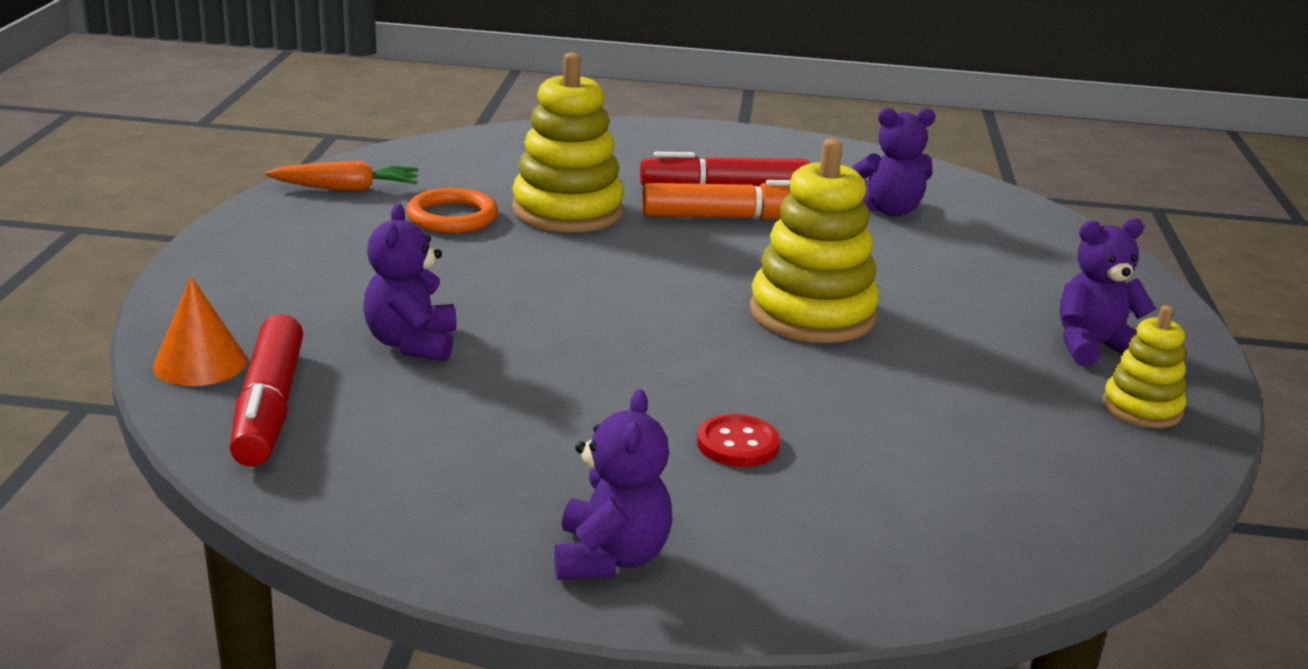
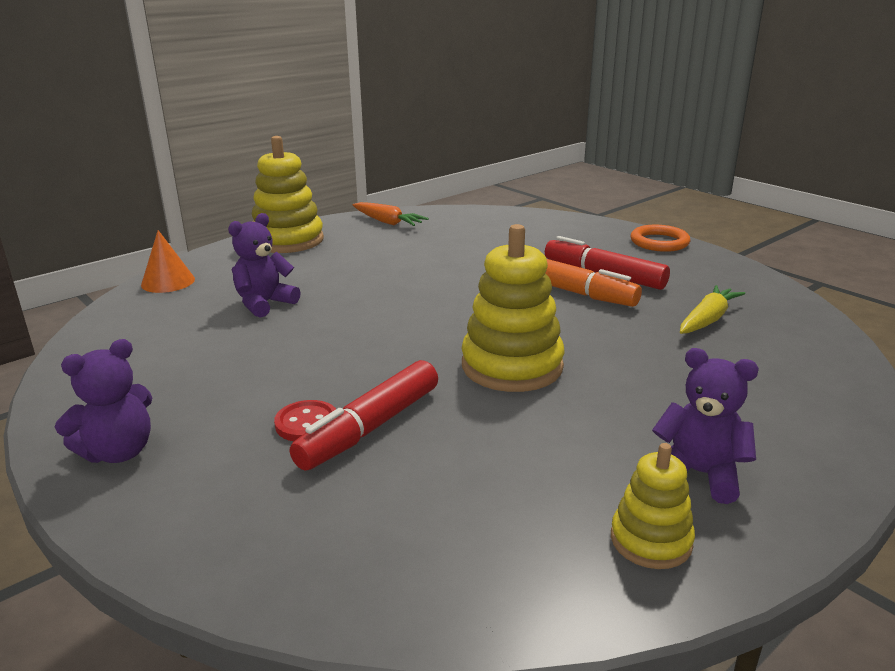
camera: 45 degrees right, 0 degrees up
(269, 407) = (150, 311): red marker -> red marker (370, 428)
(452, 217) = (410, 248): orange ring -> orange ring (659, 242)
(567, 211) = (479, 261): yellow stacking toy -> yellow stacking toy (288, 240)
(890, 210) = (707, 320): purple teddy bear -> yellow carrot

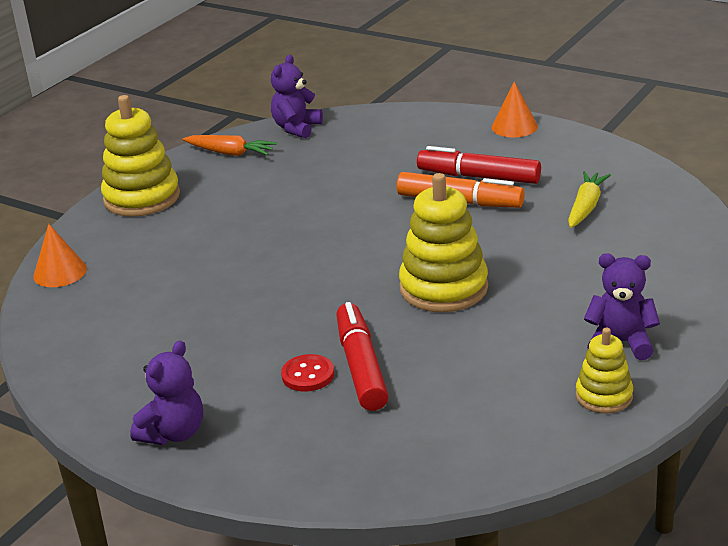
camera: 15 degrees left, 5 degrees up
(264, 304) = (179, 275): purple teddy bear -> purple teddy bear (296, 128)
(370, 428) = (361, 366): red marker -> red marker turned 150 degrees clockwise
(659, 242) = (514, 126): orange ring -> orange cone

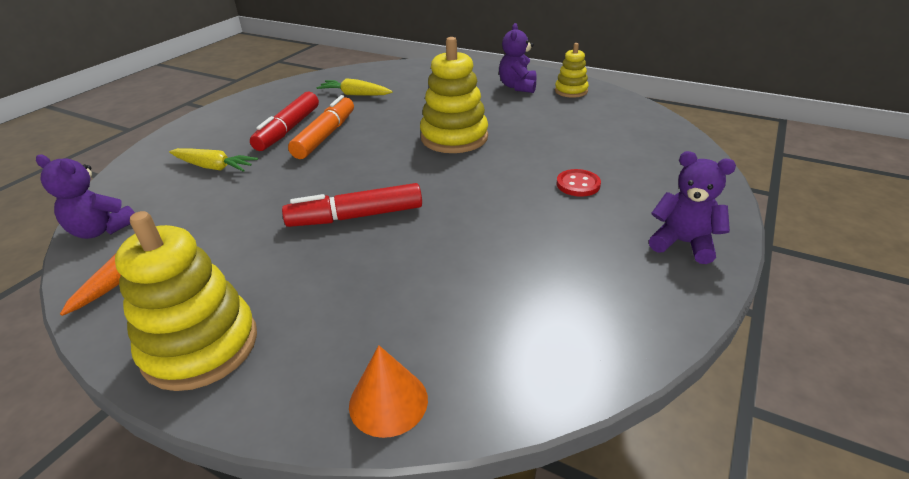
camera: 95 degrees left, 5 degrees up
(361, 366) = (561, 163): red marker -> red marker (356, 217)
(395, 152) = (213, 167): none -> yellow carrot
(514, 126) = (210, 118): orange cone -> none

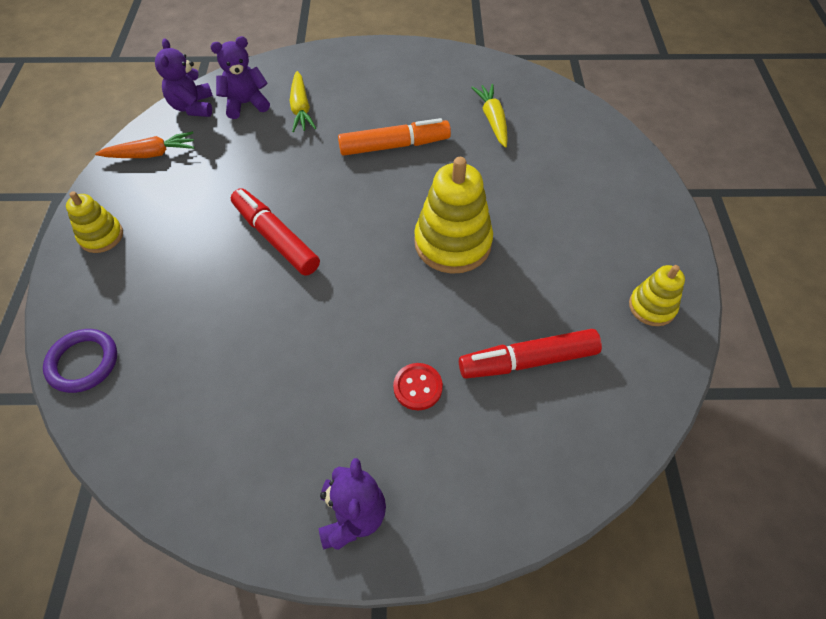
camera: 60 degrees right, 20 degrees up
(201, 346) = (101, 236): yellow stacking toy -> yellow stacking toy, size x0.56
(288, 130) = (389, 115): red marker -> red marker (527, 361)
(388, 402) = (83, 362): orange cone -> purple ring
(518, 87) = (621, 248): purple teddy bear -> purple teddy bear (246, 104)

